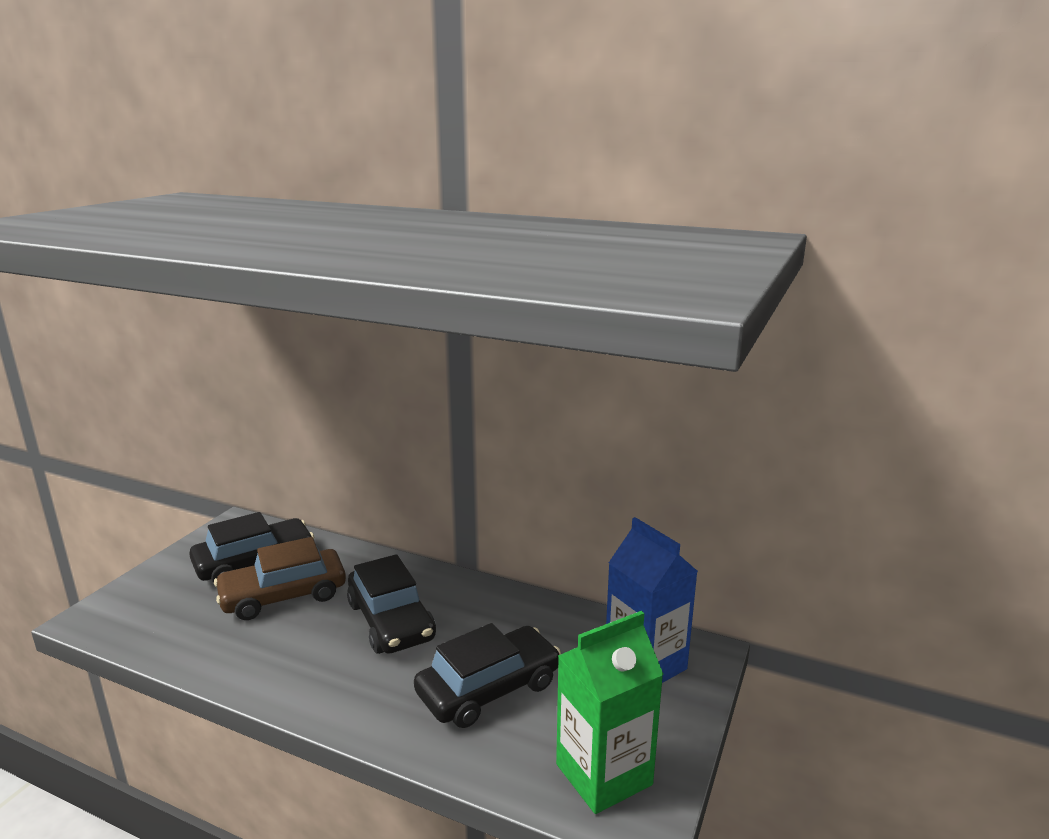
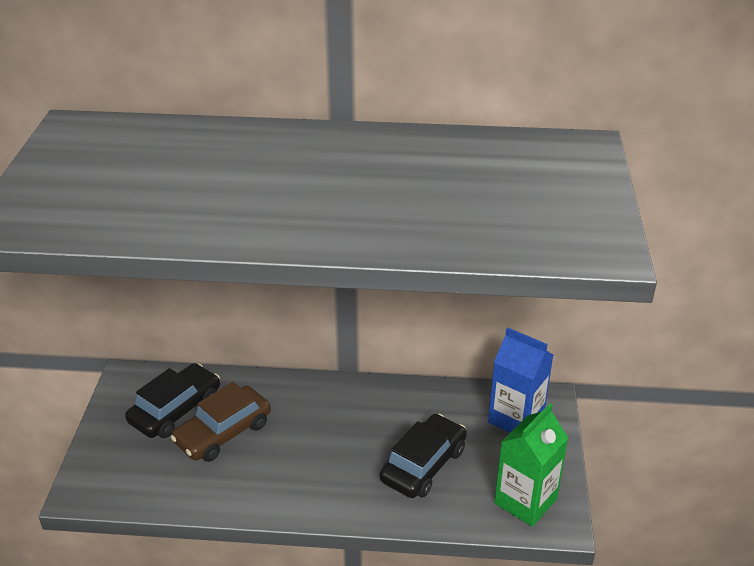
camera: 20 degrees left, 15 degrees up
(391, 621) = (322, 432): black car -> none

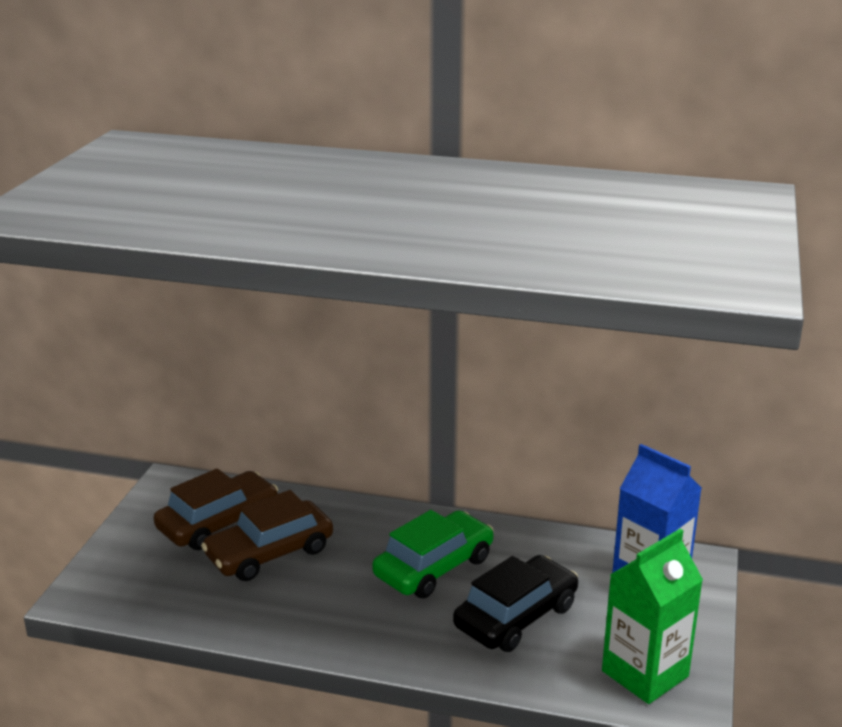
camera: 10 degrees right, 10 degrees down
(176, 410) = (218, 523): black car -> brown car
(353, 429) = (434, 567): none -> green car

